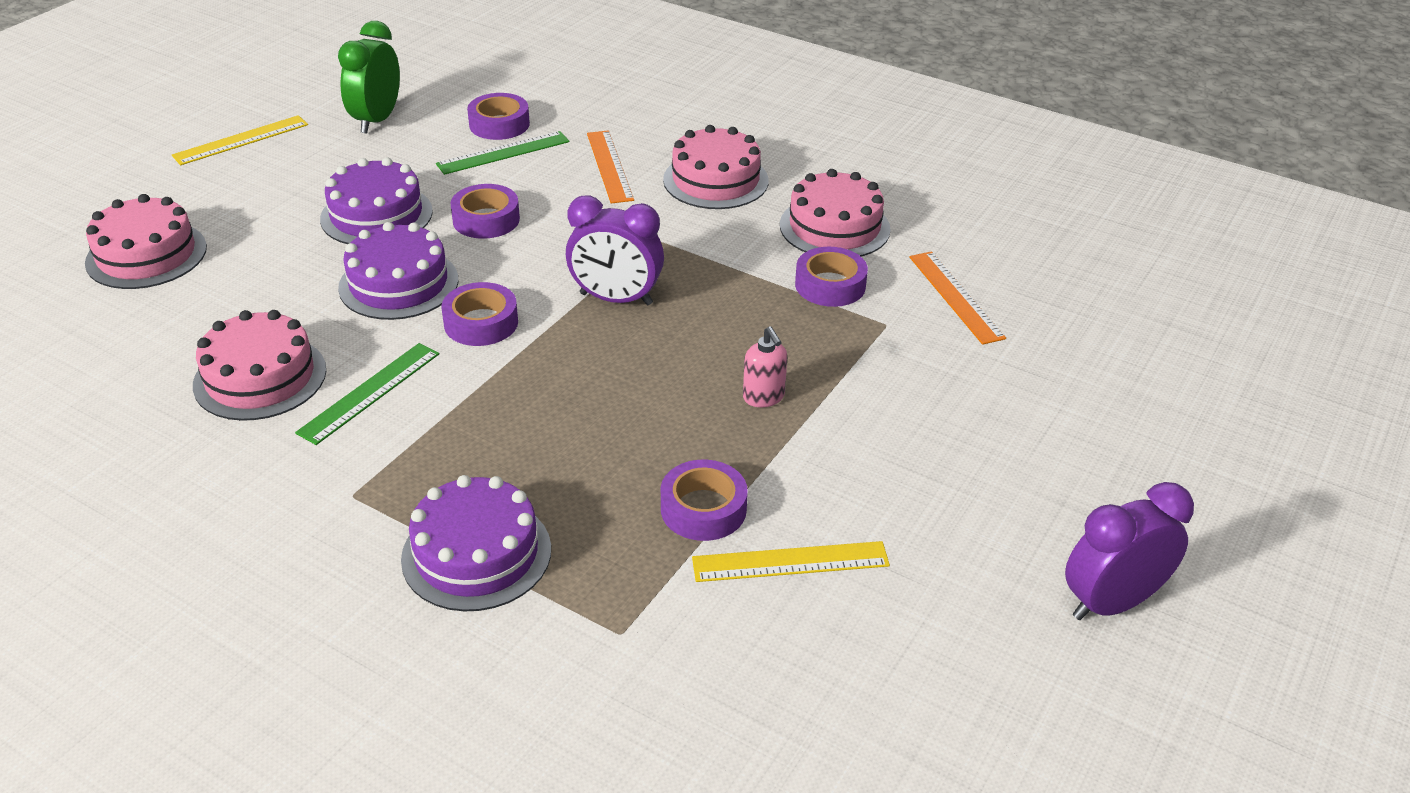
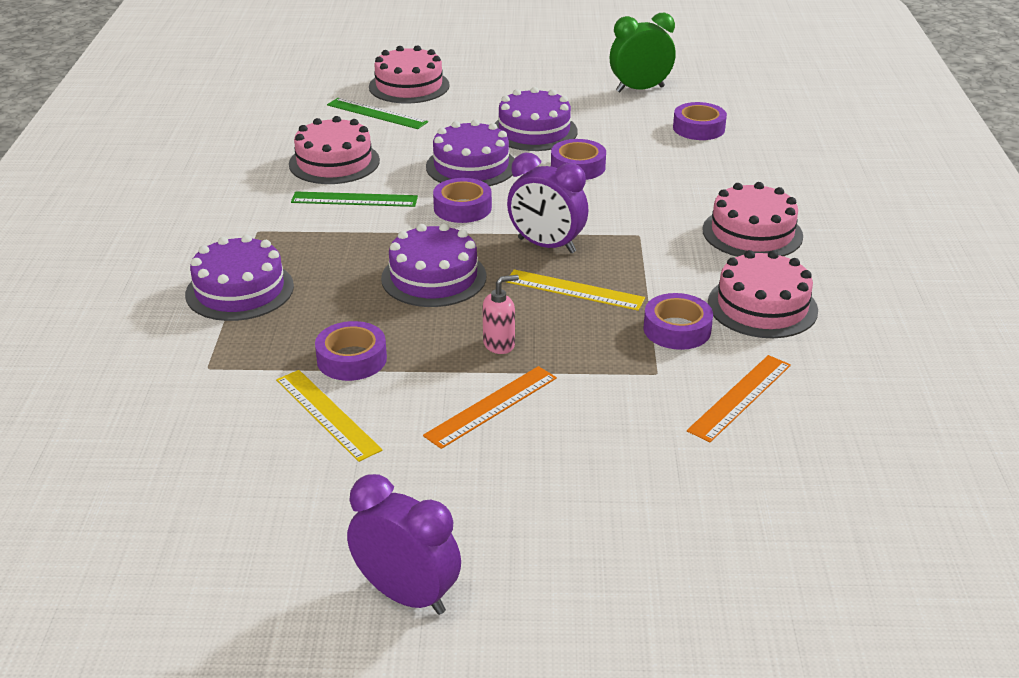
camera: 60 degrees right, 5 degrees down
(241, 140) = (556, 62): yellow ruler -> yellow ruler (574, 290)
(503, 153) = (665, 143): green ruler -> green ruler (376, 113)
(600, 394) = (434, 277): none -> purple cake
(609, 166) = (707, 185): orange ruler -> orange ruler (491, 406)
(616, 299) = (546, 246): purple clock -> purple clock turned 45 degrees counterclockwise
(764, 397) = (499, 344): pink soap dispenser -> pink soap dispenser turned 150 degrees counterclockwise

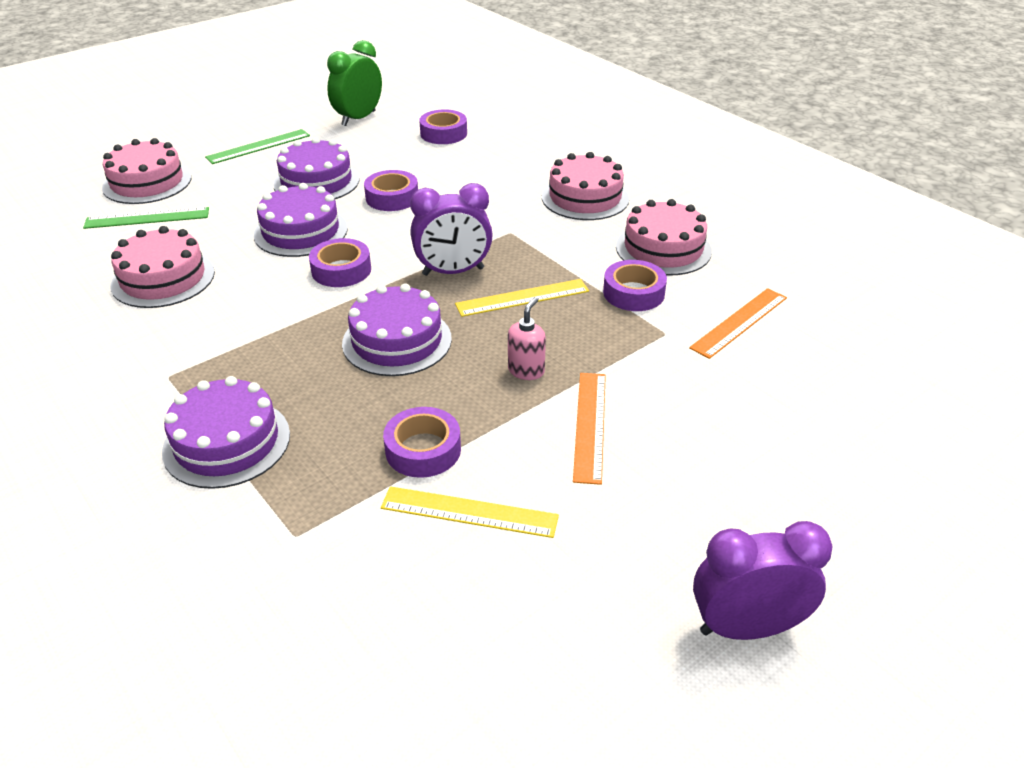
camera: 40 degrees left, 5 degrees up
(354, 199) = (230, 304): green ruler -> green ruler (258, 146)
(740, 397) = (739, 322): orange ruler -> orange ruler turned 45 degrees clockwise

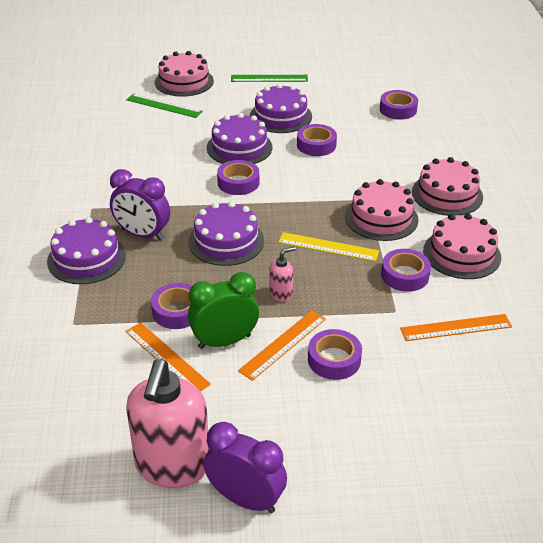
camera: 35 degrees right, 0 degrees up
(163, 278) = (139, 148): pink cake -> pink cake (381, 218)
(358, 118) = (351, 78): green clock -> green clock (224, 341)
(453, 272) = (303, 211): purple clock -> purple clock (142, 234)
(469, 512) = (166, 357): yellow ruler -> orange ruler
(621, 642) = (172, 466): none -> pink soap dispenser
(662, 414) = (334, 360): none -> purple tape

